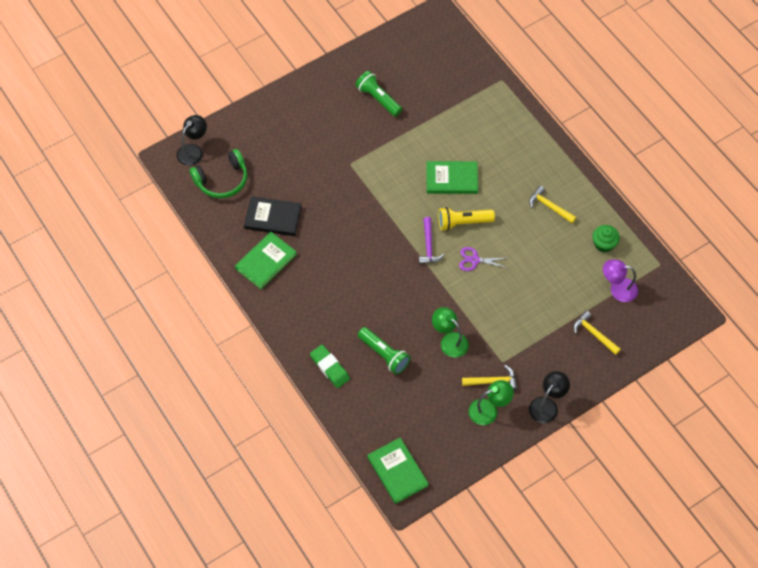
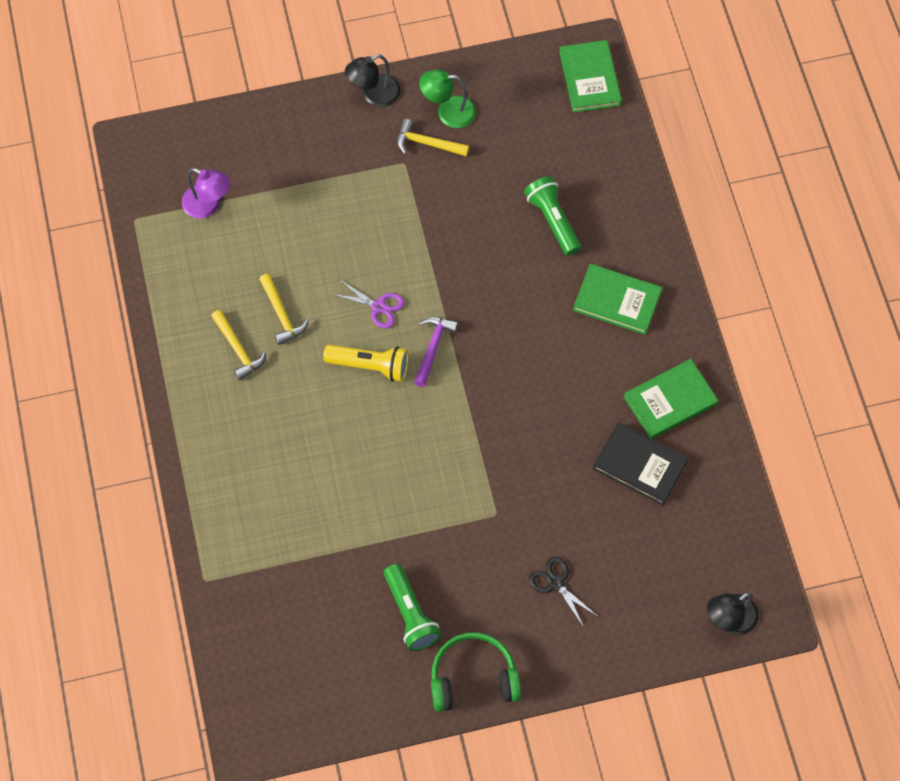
camera: 160 degrees left, 5 degrees up
(222, 180) = (697, 552): green headphones -> green headphones (473, 677)
(301, 139) = (556, 583): none -> black scissors
(329, 367) = (630, 227): green eraser -> none
(449, 341) = (460, 210): green lamp -> none
(451, 179) = (356, 438): green book -> green book (617, 300)
(594, 333) = (270, 159): yellow hammer -> yellow hammer (282, 314)
(603, 244) = (193, 271): green cupcake -> none

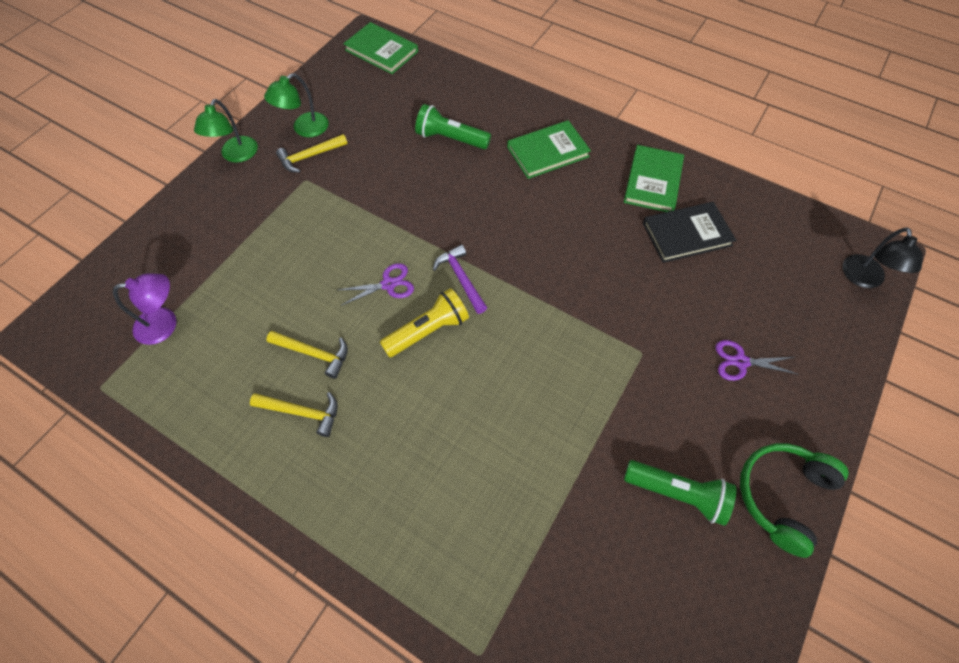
camera: 45 degrees left, 5 degrees down
(374, 95) = (236, 155): black lamp -> green lamp
(556, 583) = (740, 361): black scissors -> purple scissors

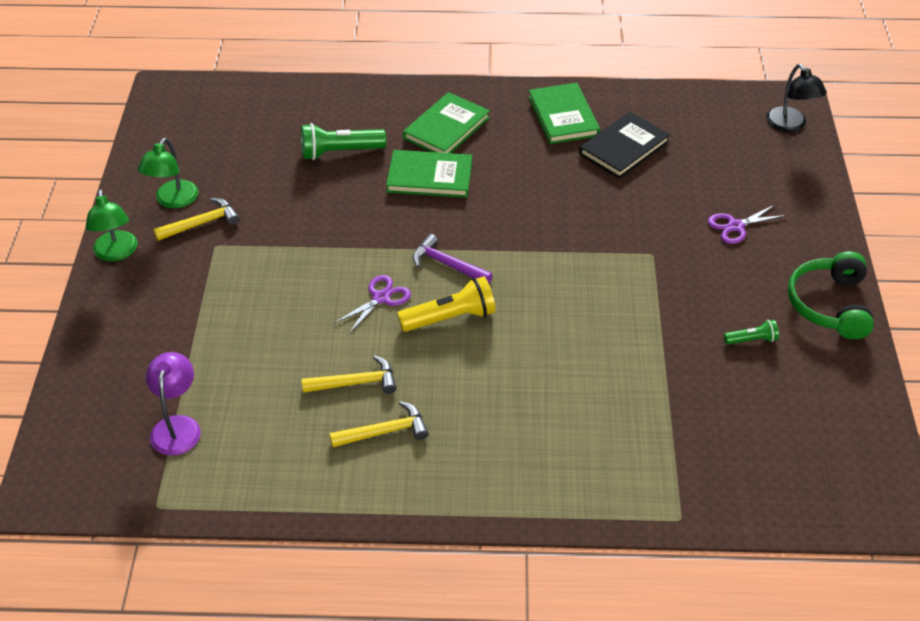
camera: 30 degrees left, 15 degrees down
(165, 324) = (177, 426): purple lamp -> purple lamp turned 45 degrees counterclockwise
(309, 156) = (201, 223): yellow hammer -> yellow hammer turned 150 degrees counterclockwise
(381, 51) = (195, 98): green book -> green book (429, 177)
(428, 330) = (450, 318): yellow flashlight -> yellow flashlight turned 45 degrees clockwise
(677, 493) = (752, 340): green flashlight -> green flashlight, size x0.54

